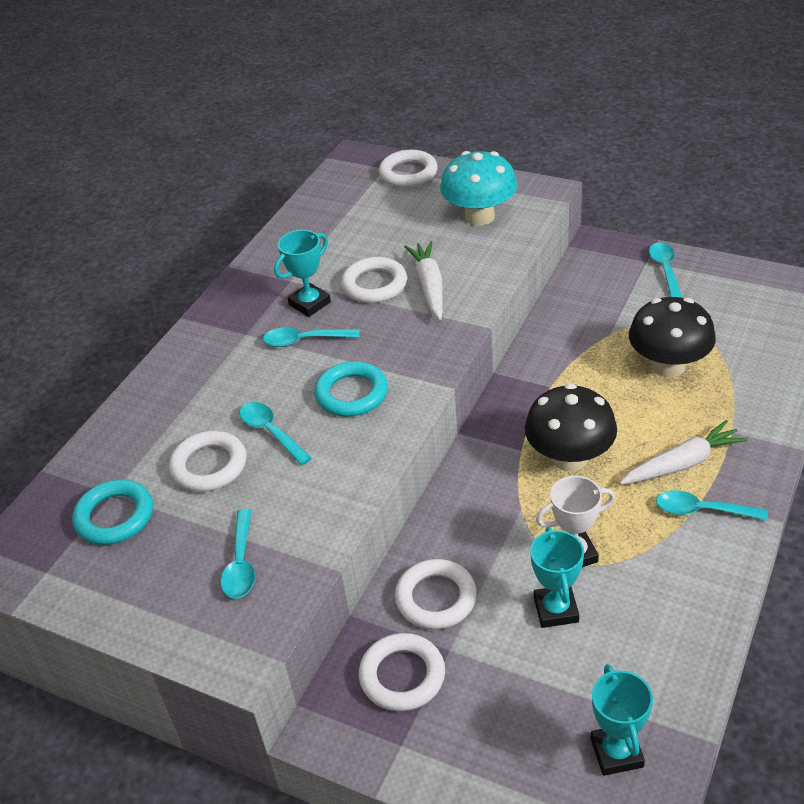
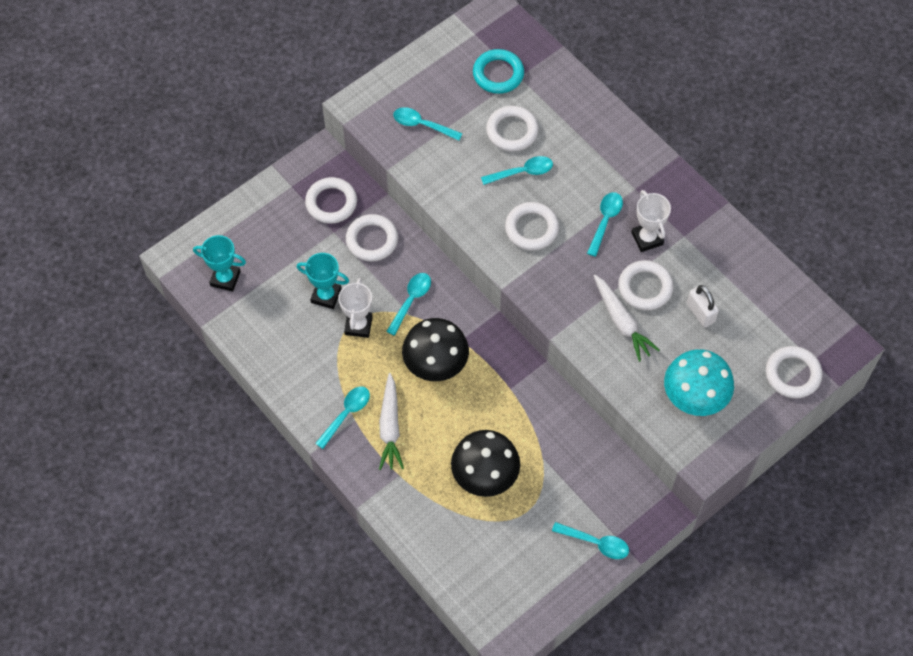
camera: 110 degrees right, 20 degrees up
(309, 303) = (647, 238): turquoise trophy -> white trophy
(351, 394) = (531, 228): turquoise ring -> white ring
(380, 242) = (700, 313): none -> white padlock
(429, 286) = (622, 322): white carrot -> white carrot turned 45 degrees clockwise
(500, 517) = (411, 301): none -> turquoise spoon

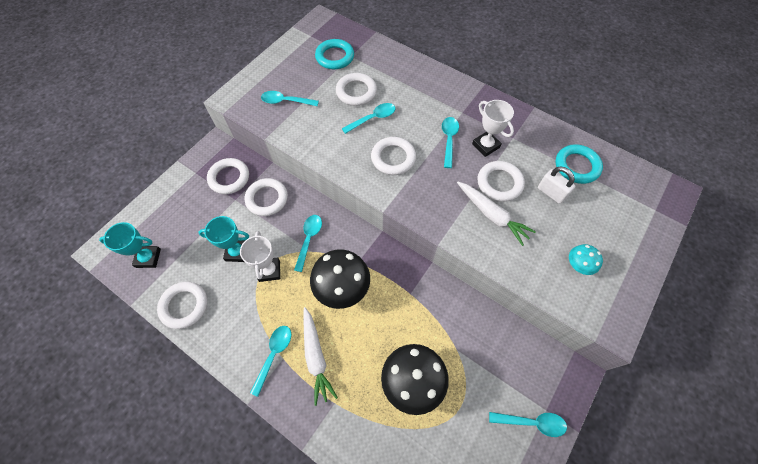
camera: 15 degrees left, 0 degrees up
(694, 397) = (578, 265): turquoise mushroom -> turquoise mushroom, size x0.50
(745, 289) = (576, 166): none -> turquoise ring
(792, 374) = (646, 225): white ring -> white ring (184, 306)

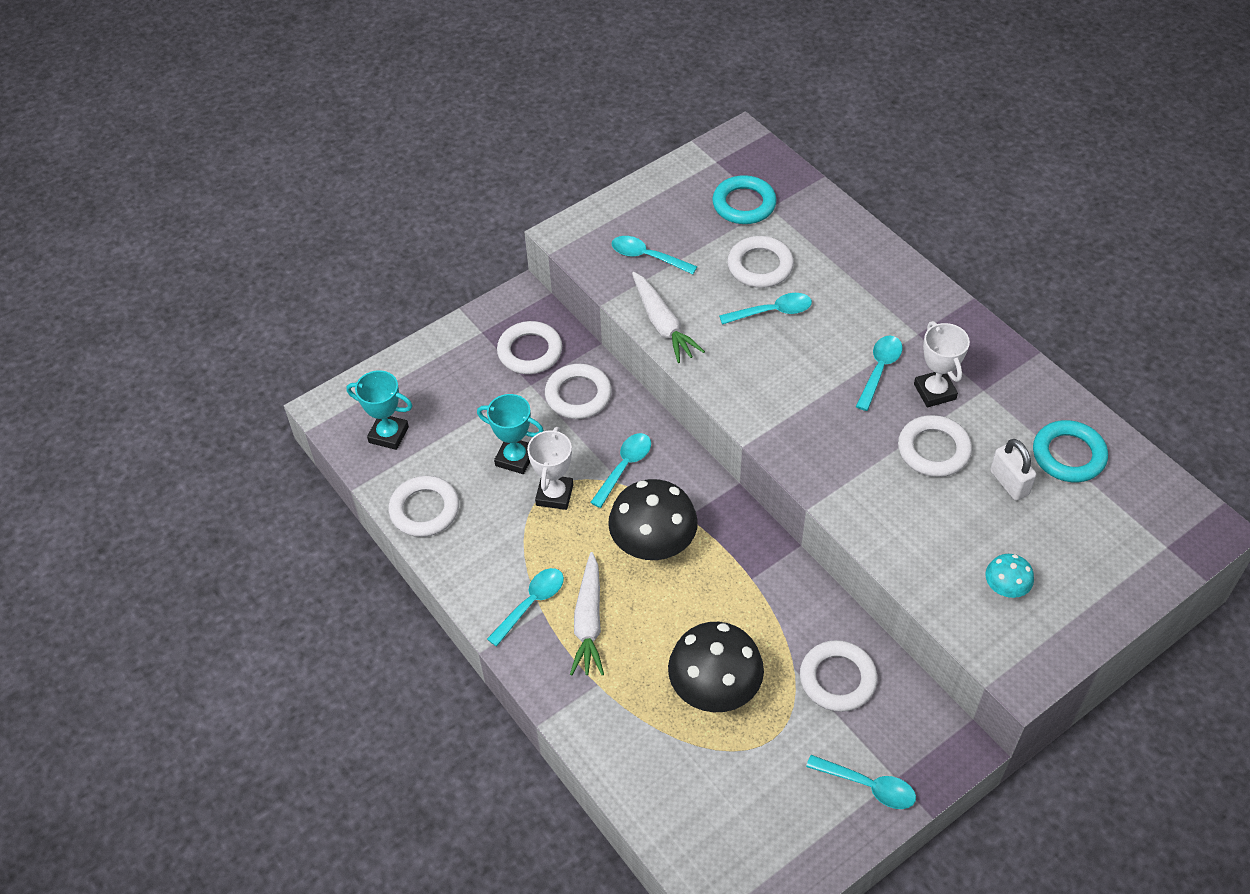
camera: 20 degrees right, 10 degrees down
(393, 158) = (783, 376): white ring -> white ring (837, 679)
(492, 215) = (903, 491): white carrot -> white carrot (663, 324)

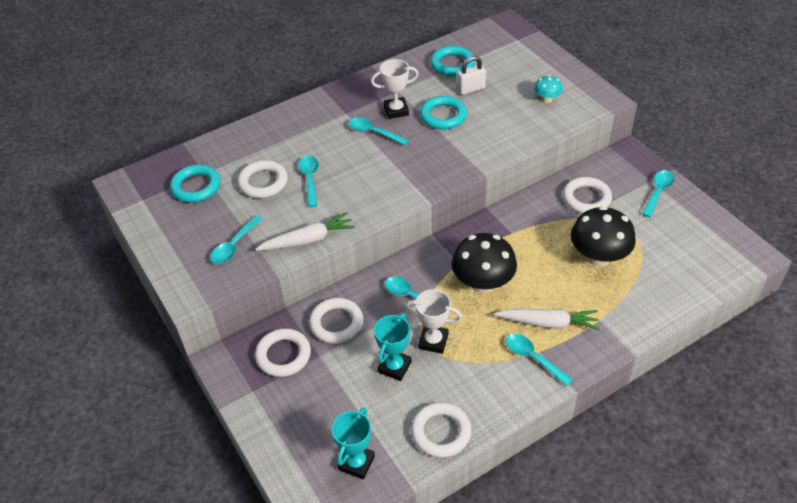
camera: 85 degrees left, 5 degrees down
(933, 450) = (443, 116): white ring -> turquoise ring

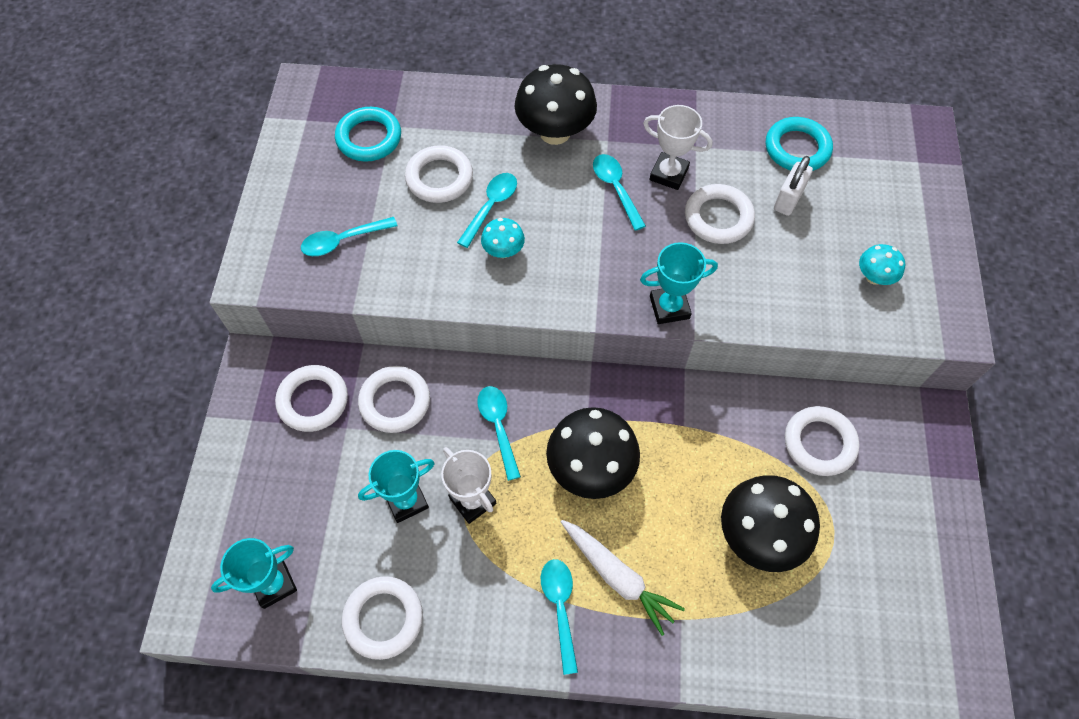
camera: 35 degrees right, 15 degrees up
(308, 240) = (421, 286): white carrot -> none
(310, 125) = (555, 132): none -> black mushroom
(339, 196) = (503, 251): none -> turquoise mushroom
(443, 116) = (718, 217): turquoise ring -> white ring
(459, 169) = (669, 307): none -> turquoise trophy
(471, 89) = (788, 199): white padlock -> white padlock turned 75 degrees counterclockwise
(658, 192) = (923, 500): turquoise spoon -> none

